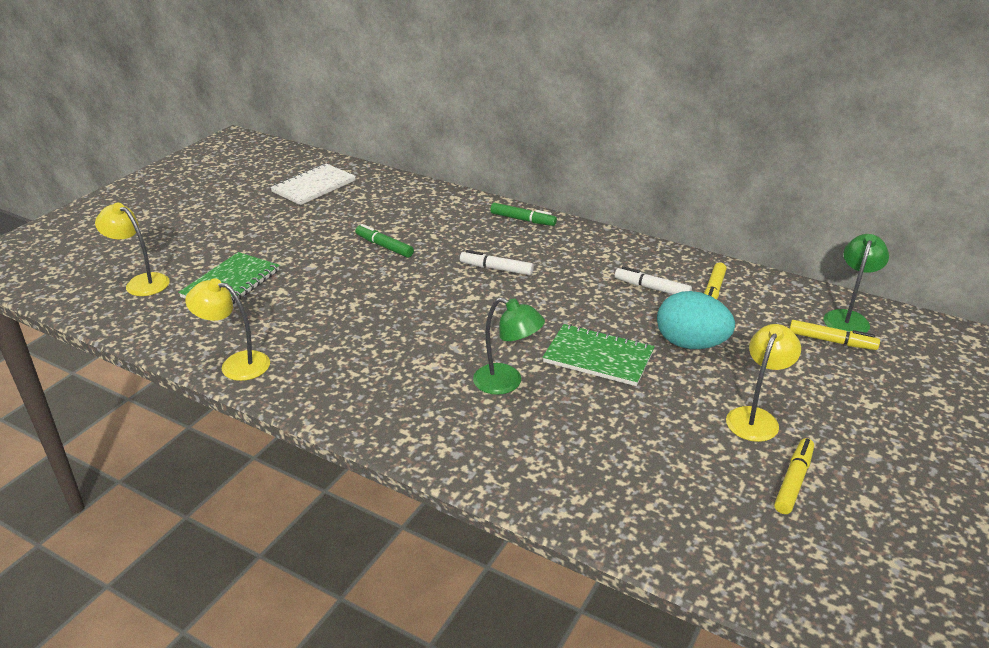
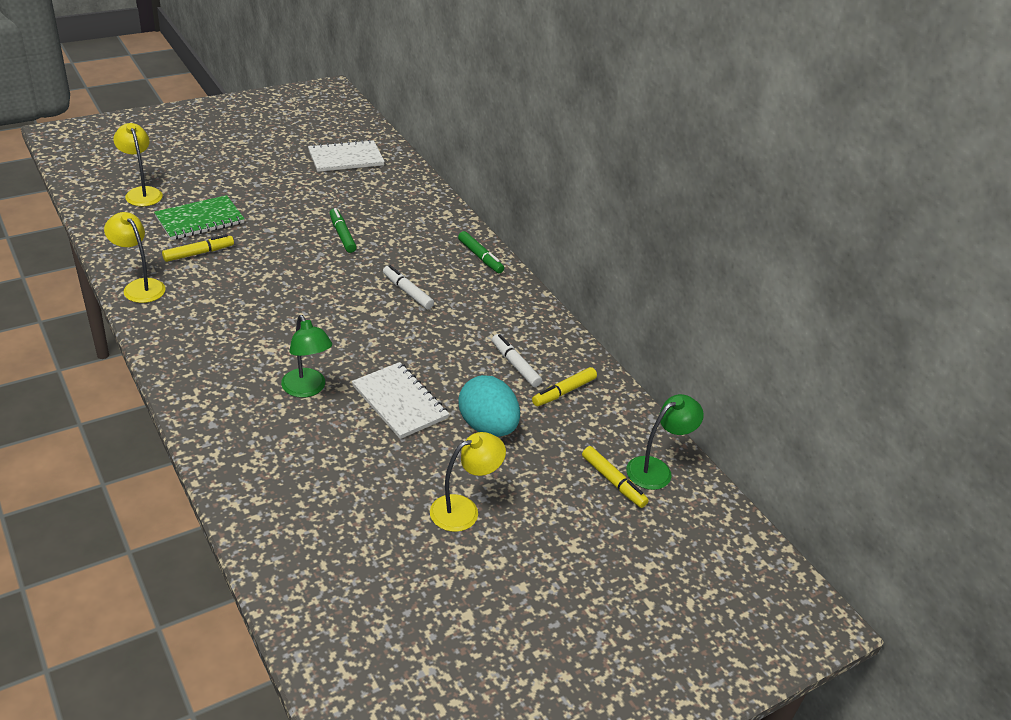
camera: 25 degrees right, 5 degrees up
(598, 357) = (399, 402): green notebook -> white notebook
(793, 481) = (429, 571): yellow marker -> yellow marker (199, 253)

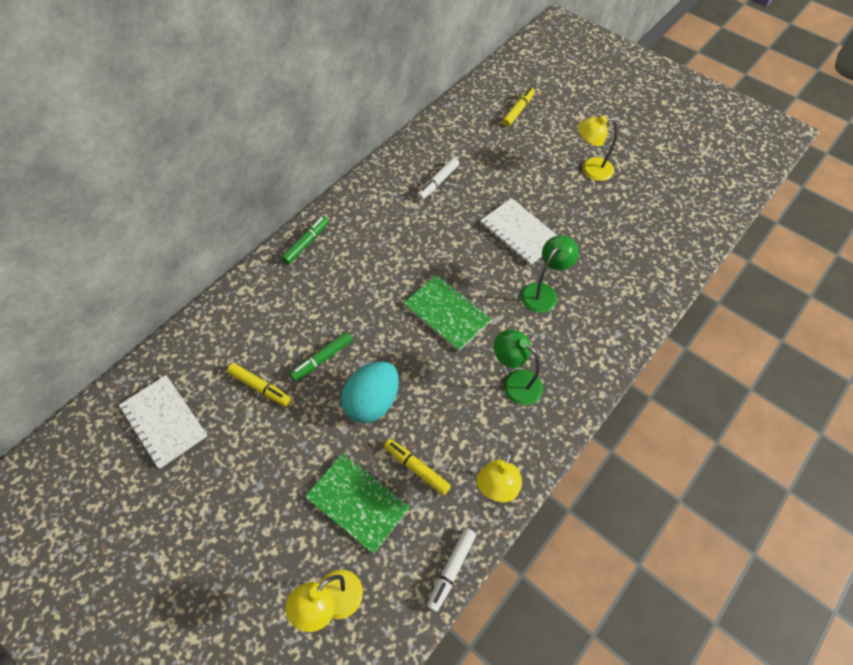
camera: 105 degrees left, 20 degrees up
(333, 315) = (447, 313): none -> green notebook
(399, 402) = (519, 233): white notebook -> white notebook turned 75 degrees counterclockwise
(407, 292) = (385, 275): white marker -> white marker (451, 570)
(464, 510) = (590, 169): yellow lamp -> yellow lamp turned 45 degrees counterclockwise
(487, 426) = (511, 179): turquoise egg -> turquoise egg (372, 402)
(564, 392) = (450, 150): yellow marker -> yellow marker (260, 387)
(656, 469) = (494, 94): green lamp -> green lamp (515, 382)

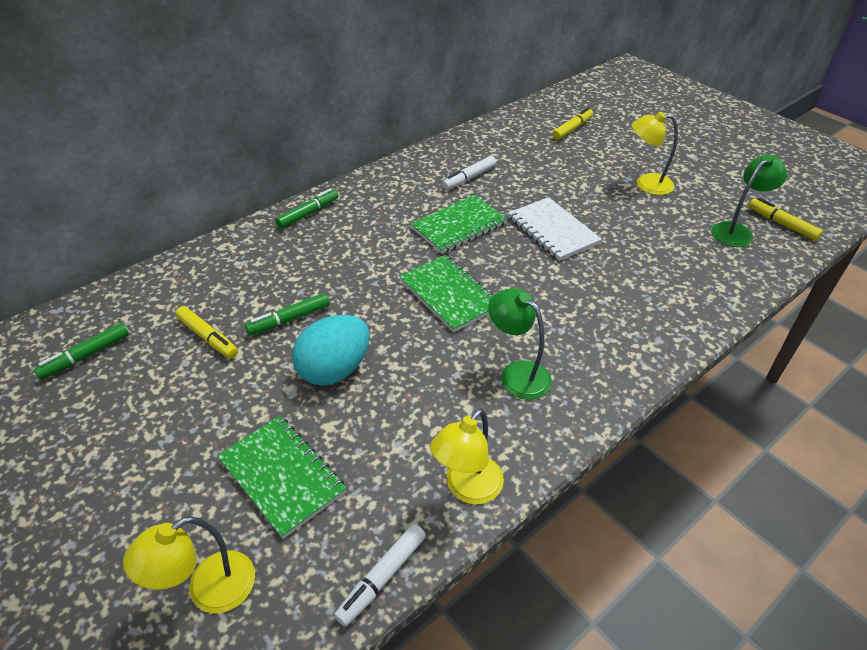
camera: 10 degrees right, 15 degrees down
(164, 422) = (86, 356): white notebook -> green marker
(416, 468) = (368, 448): yellow marker -> yellow marker (782, 224)
(440, 239) = (458, 226): none -> green notebook
(543, 292) = (571, 288): green lamp -> green lamp (736, 231)

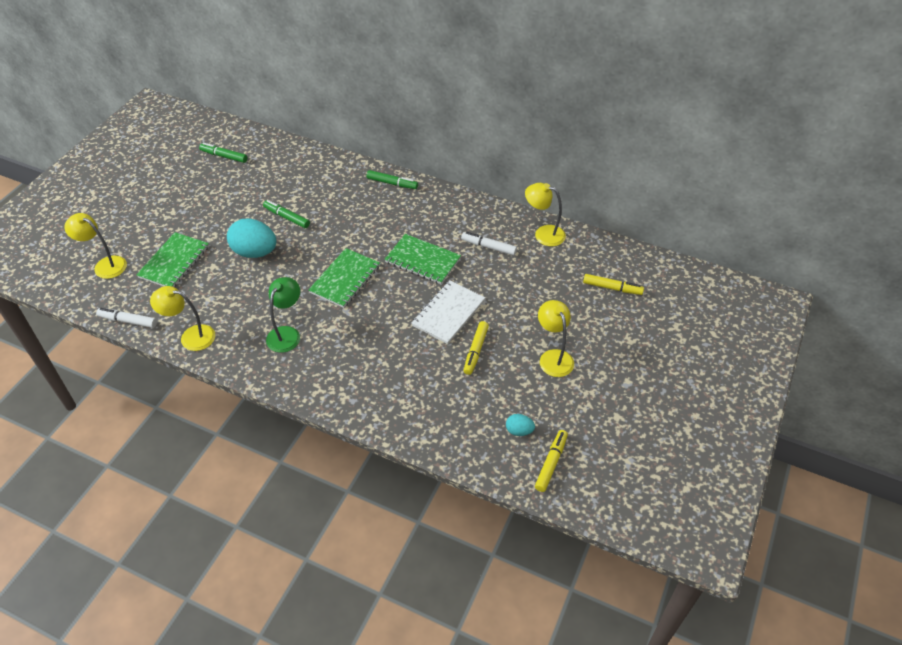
camera: 65 degrees right, 5 degrees up
(208, 337) = (257, 192): yellow marker -> yellow marker (476, 351)
(474, 142) = (543, 234): none -> yellow lamp
(736, 231) = (519, 431): green lamp -> turquoise egg

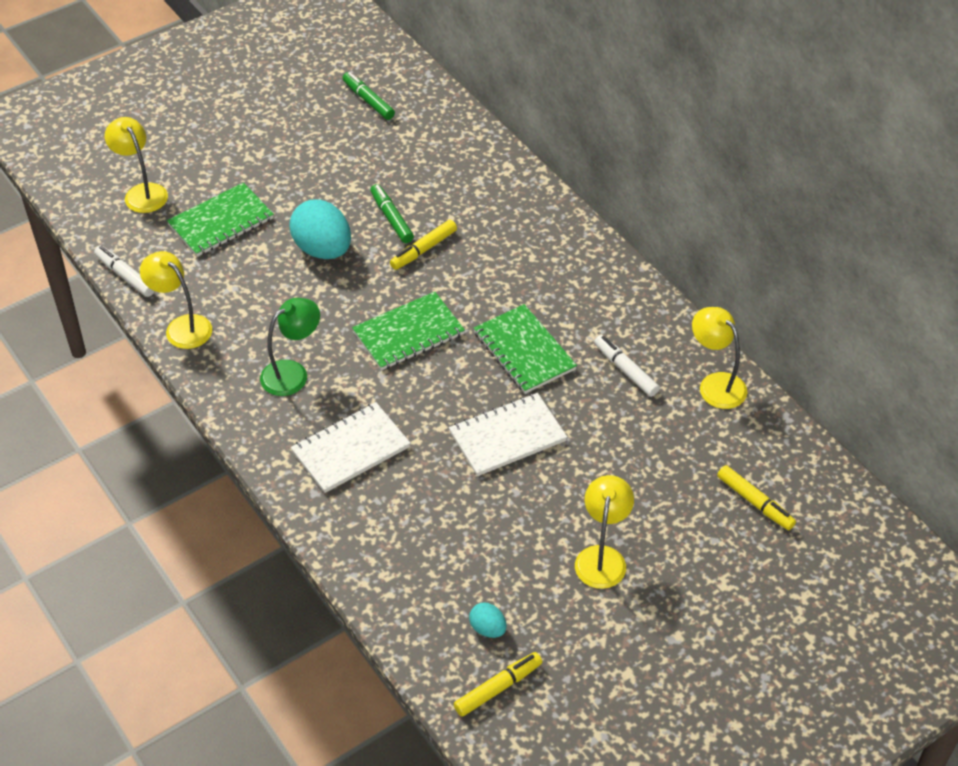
camera: 30 degrees right, 0 degrees up
(357, 363) = (351, 449): none -> white notebook
(392, 183) = (559, 225): green marker -> none
(476, 351) = (507, 502): yellow marker -> yellow marker (423, 250)

